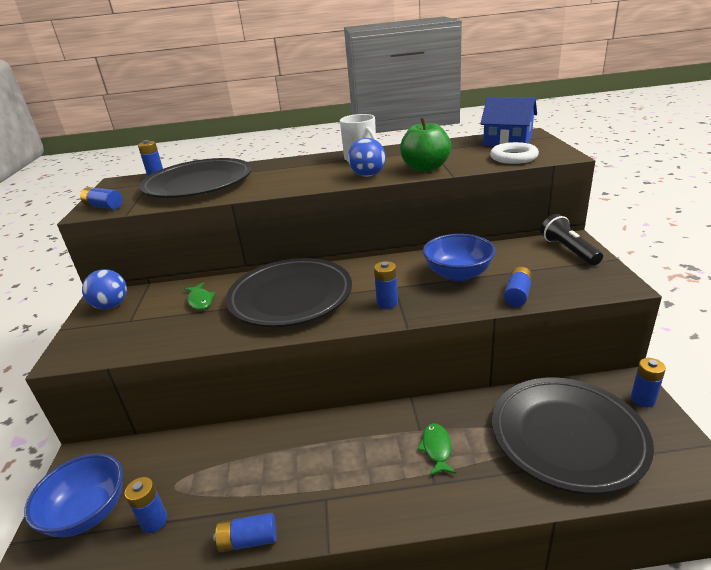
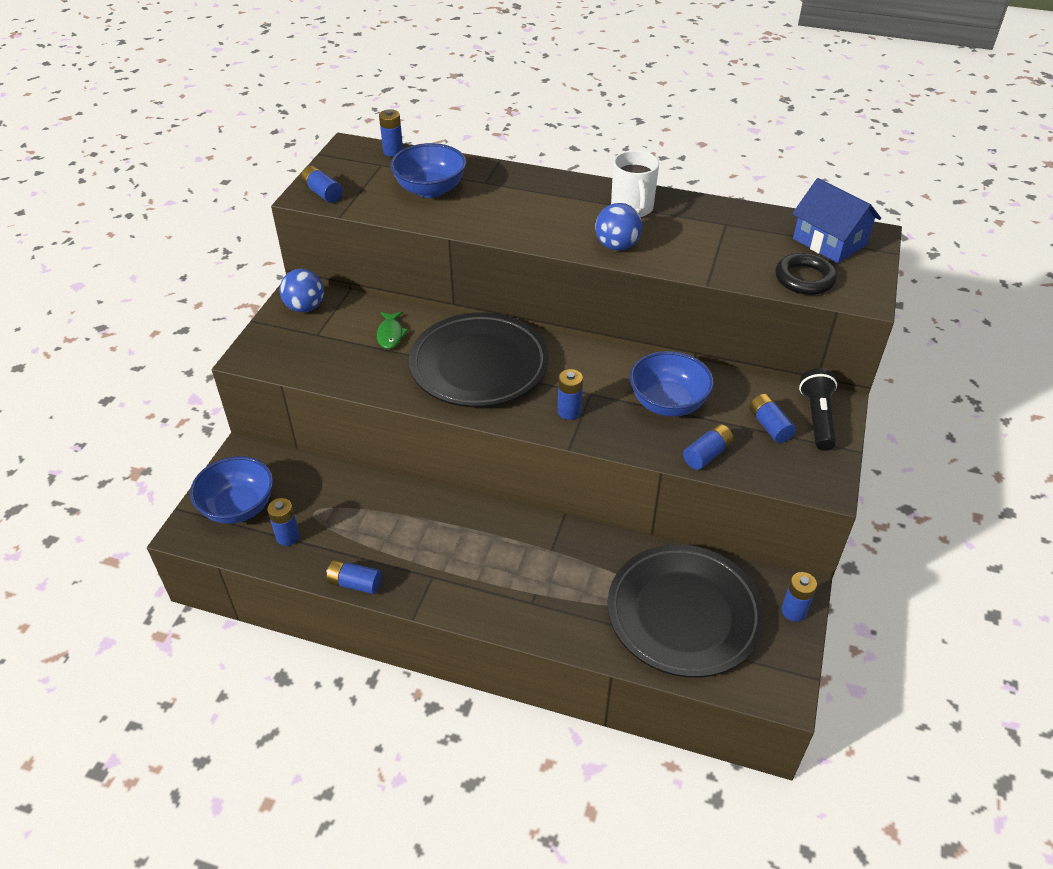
camera: 20 degrees right, 15 degrees up
(198, 185) = (430, 189): black plate -> blue bowl
(425, 168) = (689, 258): green apple -> none
(436, 448) = (555, 574): green fish -> none
(513, 157) = (804, 279): white ring -> black ring
(542, 264) = (769, 426): none -> blue battery

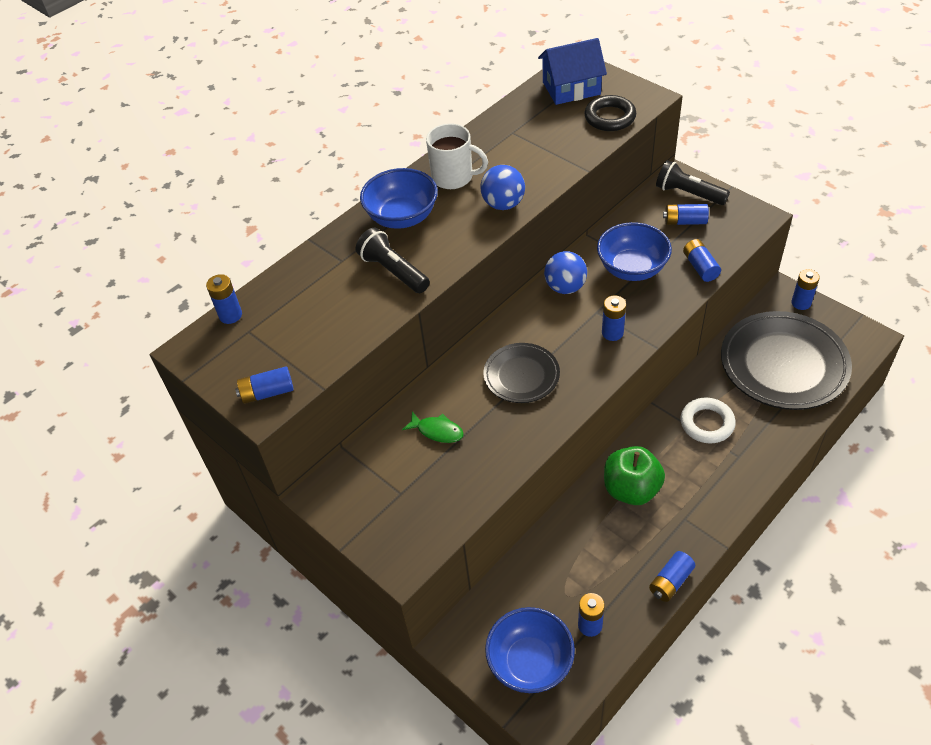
camera: 60 degrees left, 5 degrees up
(305, 307) = (349, 494): blue ball -> blue ball (565, 287)
(430, 189) = (325, 304): blue bowl -> blue bowl (402, 217)
(448, 526) = (631, 489): none -> green apple
(479, 366) = (521, 376): black plate -> black plate, size x0.55
(488, 211) = (393, 271): none -> black flashlight
(561, 565) = (707, 423): none -> white ring

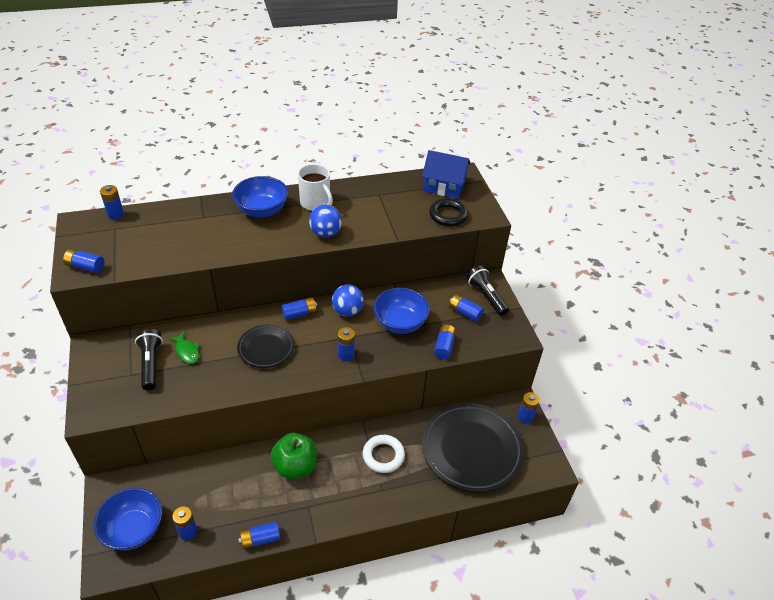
camera: 25 degrees right, 5 degrees down
(393, 271) = (222, 238): black flashlight -> black flashlight (151, 364)
(517, 319) = (299, 314): none -> blue battery

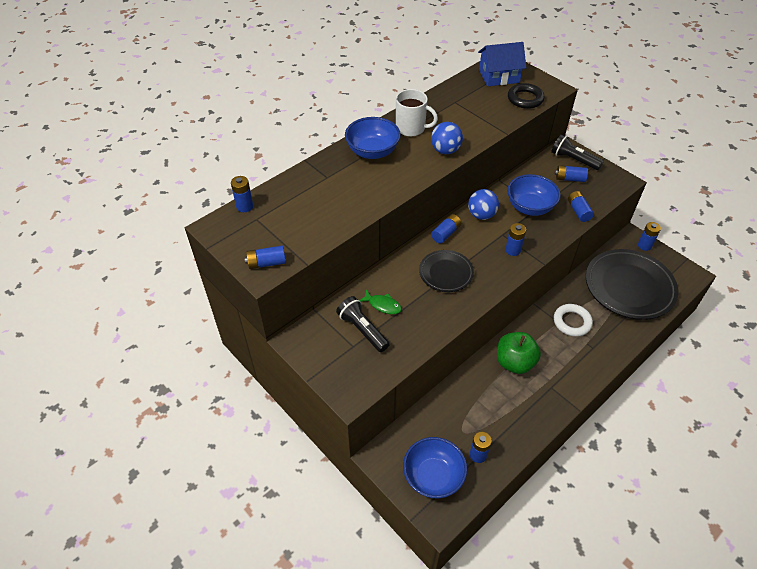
camera: 25 degrees left, 5 degrees up
(260, 539) = (538, 430): blue battery -> none

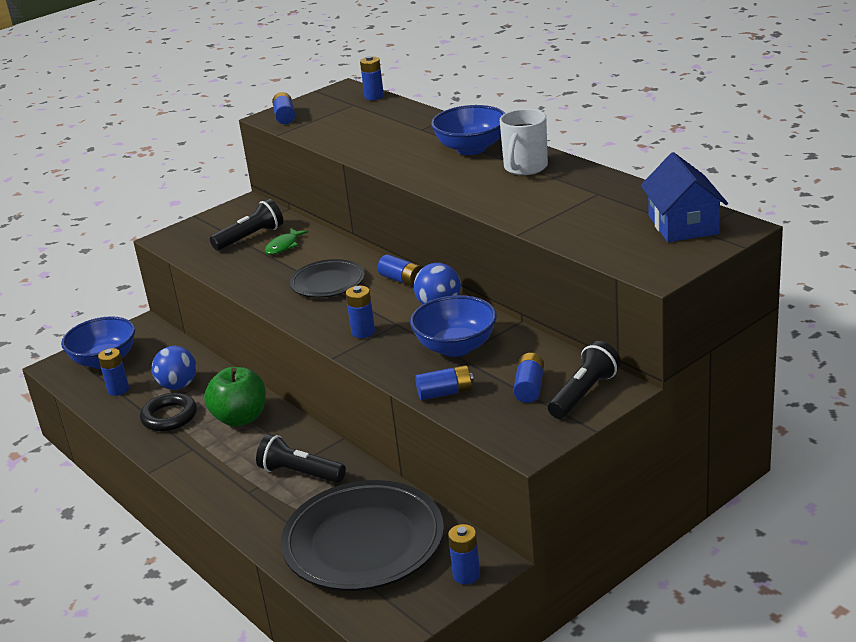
camera: 95 degrees right, 20 degrees down
(445, 150) = (474, 192): blue ball -> blue ball (178, 385)
(525, 99) = (617, 247): black ring -> black ring (169, 417)
(572, 322) = (300, 473): white ring -> black flashlight

